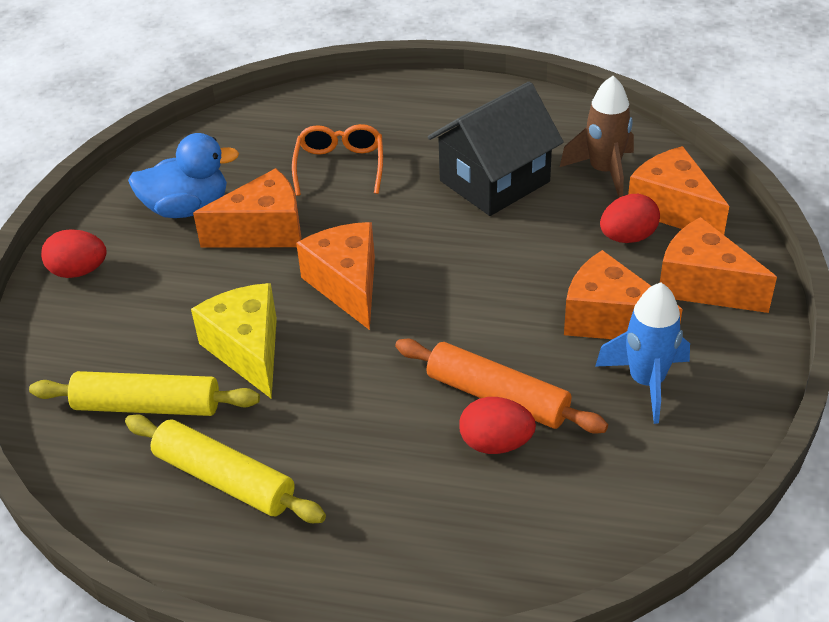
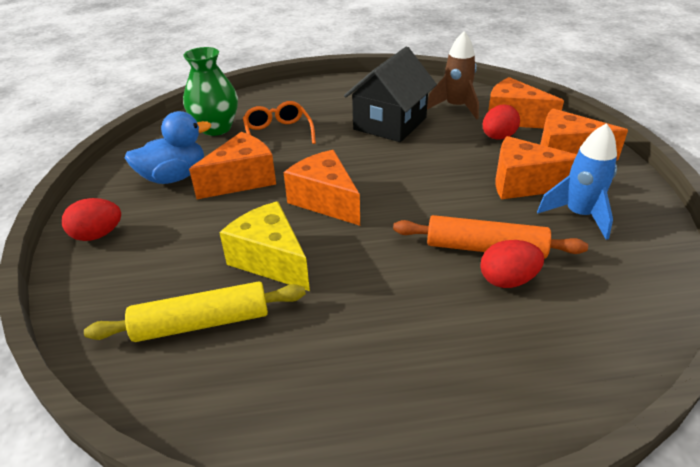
camera: 20 degrees left, 5 degrees down
(224, 479) = (302, 366): yellow rolling pin -> none
(266, 141) = (216, 128): none -> green vase

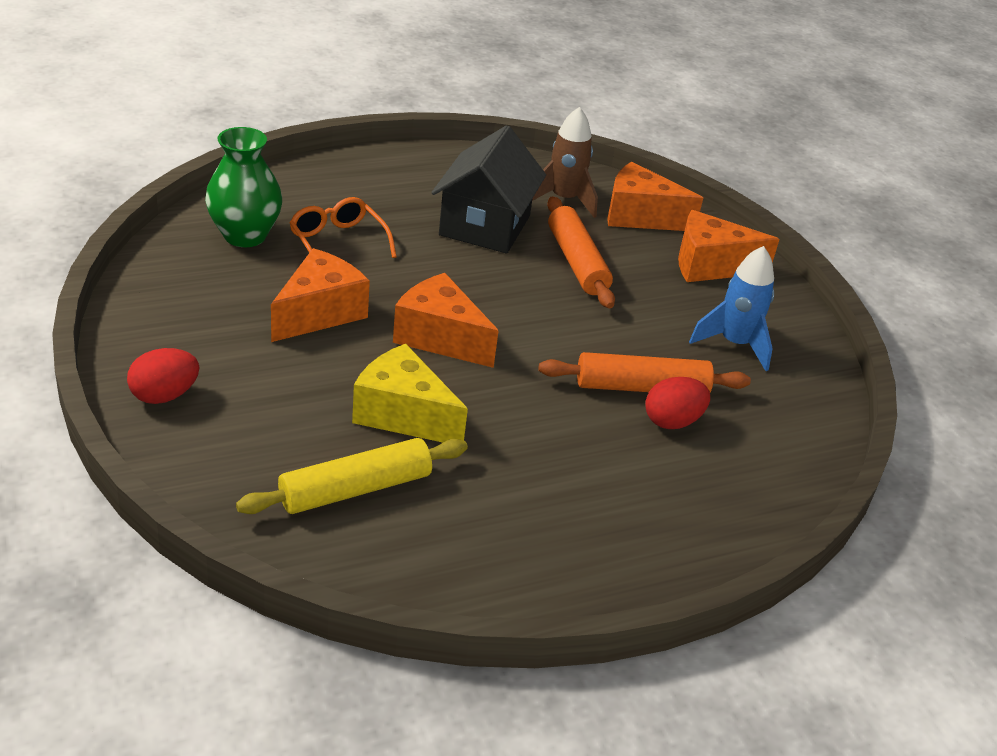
camera: 20 degrees left, 0 degrees up
(174, 177) = (223, 312): blue duck -> none
(454, 149) = (577, 262): none -> orange rolling pin
(498, 137) = (626, 244): red egg -> none
(524, 184) = (669, 307): orange cheese -> none

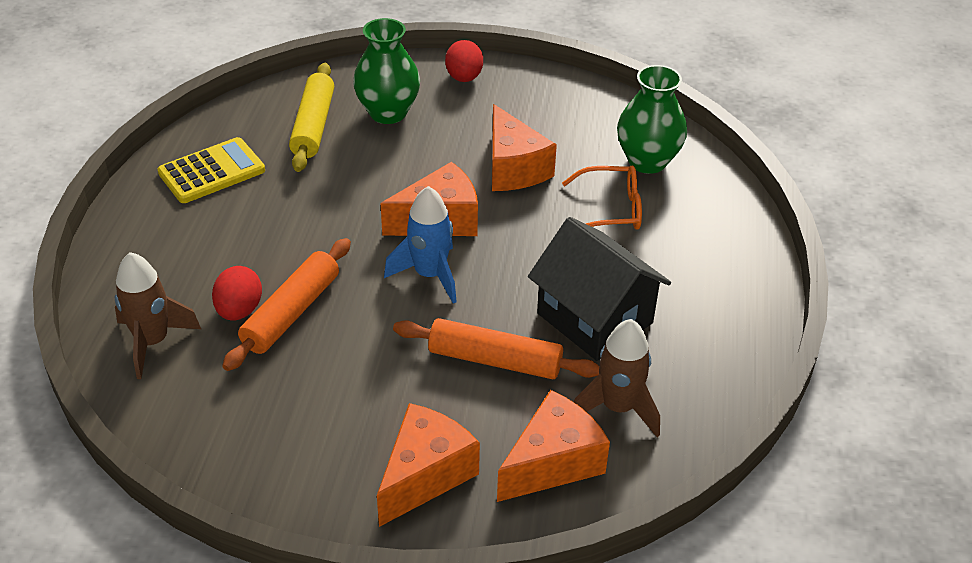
camera: 125 degrees right, 5 degrees up
(283, 434) = (388, 113): none -> green vase
(403, 415) = (365, 169): yellow cheese -> none
(509, 541) = (211, 171): none -> yellow calculator
(734, 344) = (294, 415): blue rocket -> blue rocket (430, 275)
(762, 460) = (153, 342): none -> brown rocket

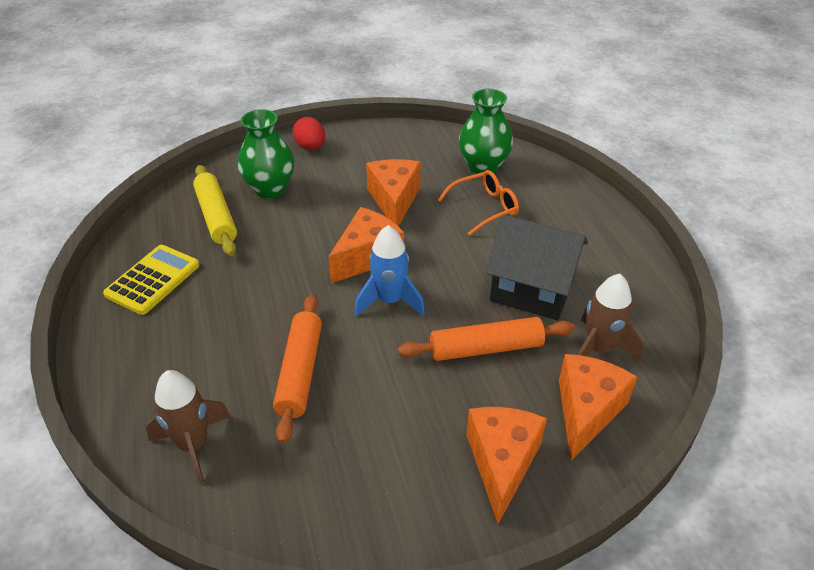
camera: 25 degrees left, 0 degrees up
(239, 310) = (254, 387): red egg -> none
(513, 168) = (394, 200): orange cheese -> orange cheese turned 135 degrees counterclockwise

